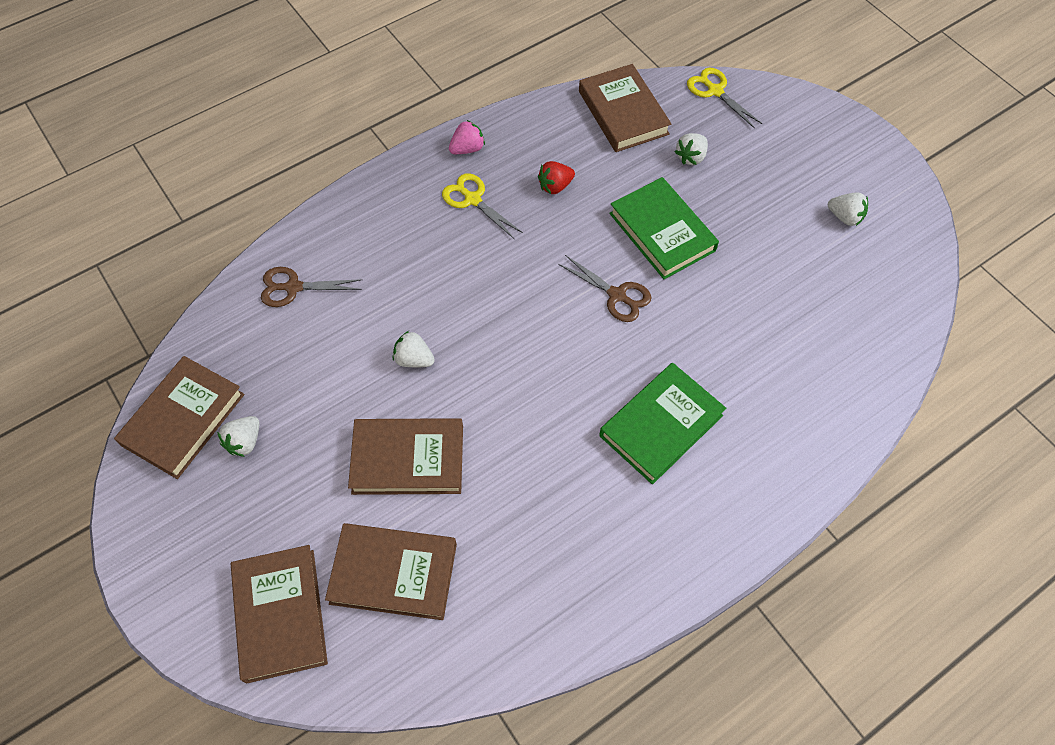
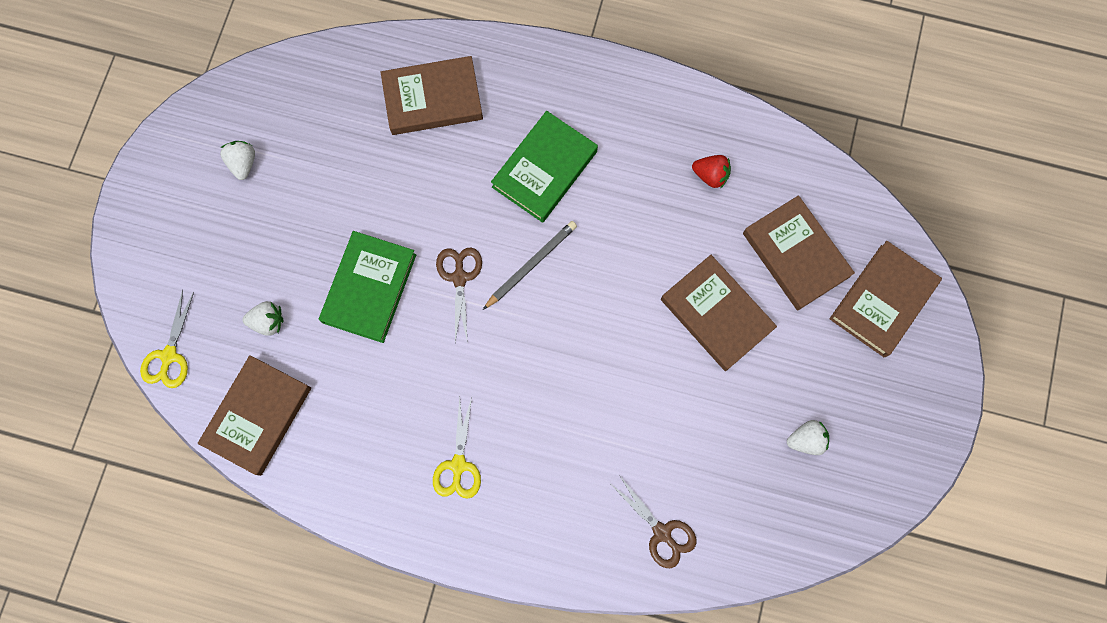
camera: 130 degrees left, 15 degrees up
(183, 419) = (831, 502): brown book -> brown book (432, 99)
(414, 359) = (640, 380): white strawberry -> none
(467, 149) = (407, 518): pink strawberry -> none
(555, 186) = (389, 408): red strawberry -> red strawberry (710, 175)
(582, 352) = (531, 264): none -> grey pencil
(661, 425) = (544, 169): green book -> green book turned 60 degrees counterclockwise

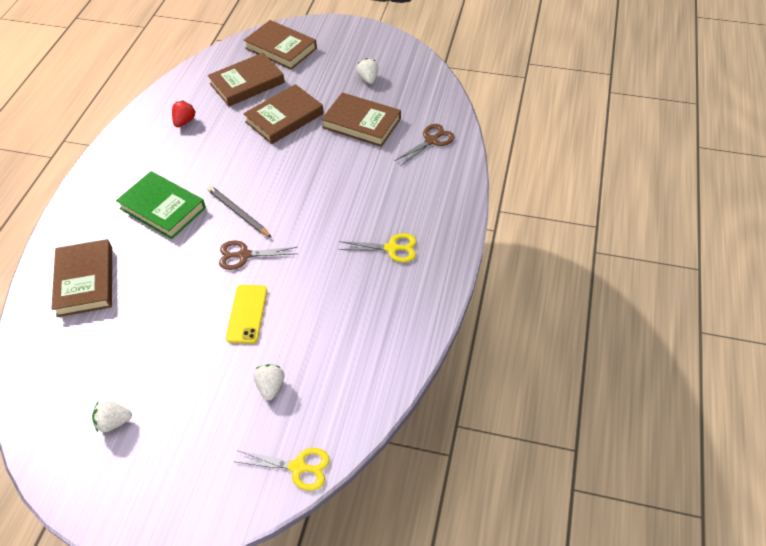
camera: 90 degrees left, 25 degrees down
(258, 416) = (355, 387): brown book -> brown book (361, 123)
(369, 288) = (247, 314): green book -> yellow phone

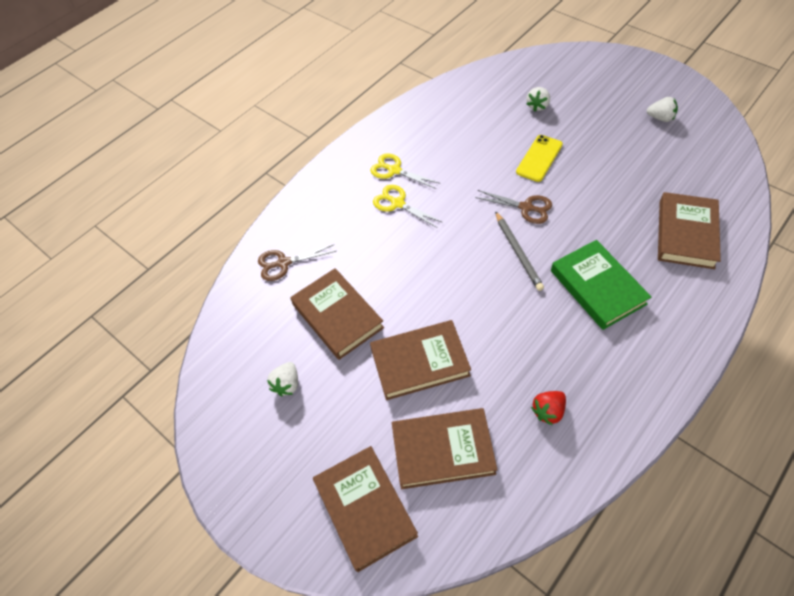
camera: 150 degrees left, 5 degrees up
(298, 467) = (535, 61): yellow scissors -> yellow scissors (397, 203)

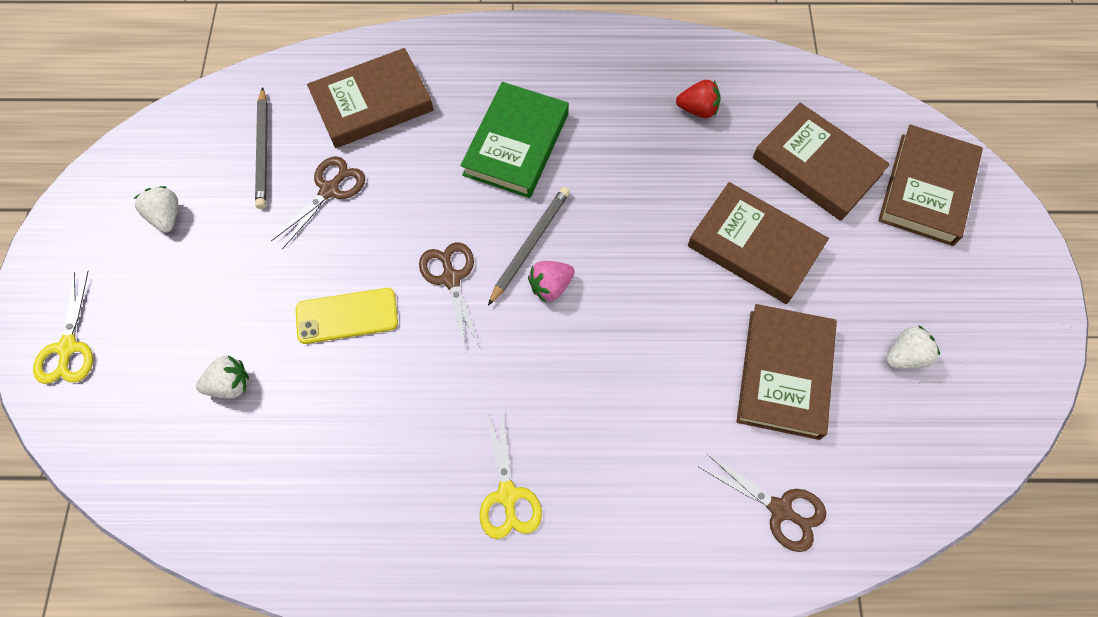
camera: 135 degrees left, 10 degrees up
(397, 203) = (564, 440): yellow scissors -> yellow scissors (68, 348)
(483, 246) = (550, 286): none -> pink strawberry
(629, 185) = (329, 190): none -> brown scissors
(681, 170) = (263, 150): none -> grey pencil

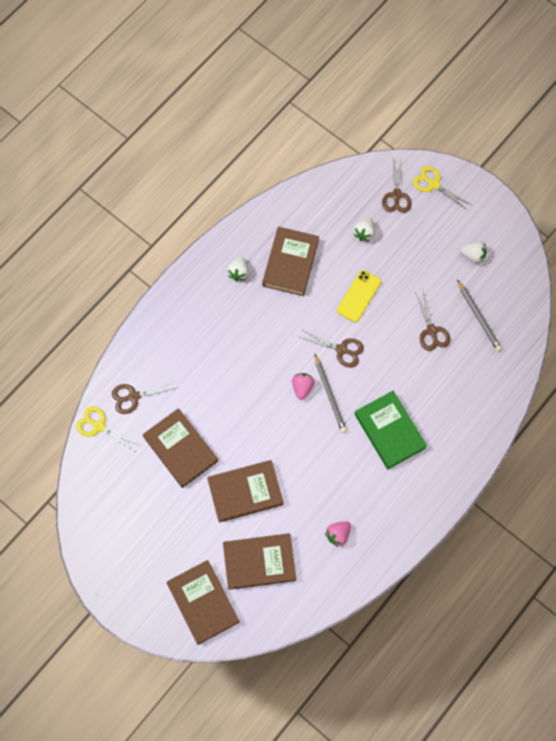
camera: 130 degrees right, 5 degrees up
(124, 387) = (396, 195): none -> brown scissors
(263, 150) = (479, 317): grey pencil -> grey pencil turned 150 degrees counterclockwise
(372, 103) = (469, 383): brown book -> brown book (290, 263)
(507, 495) = (229, 302): yellow scissors -> yellow scissors (99, 426)
(697, 109) = (338, 534): red strawberry -> pink strawberry
(905, 356) = (142, 507): white strawberry -> white strawberry (238, 272)

